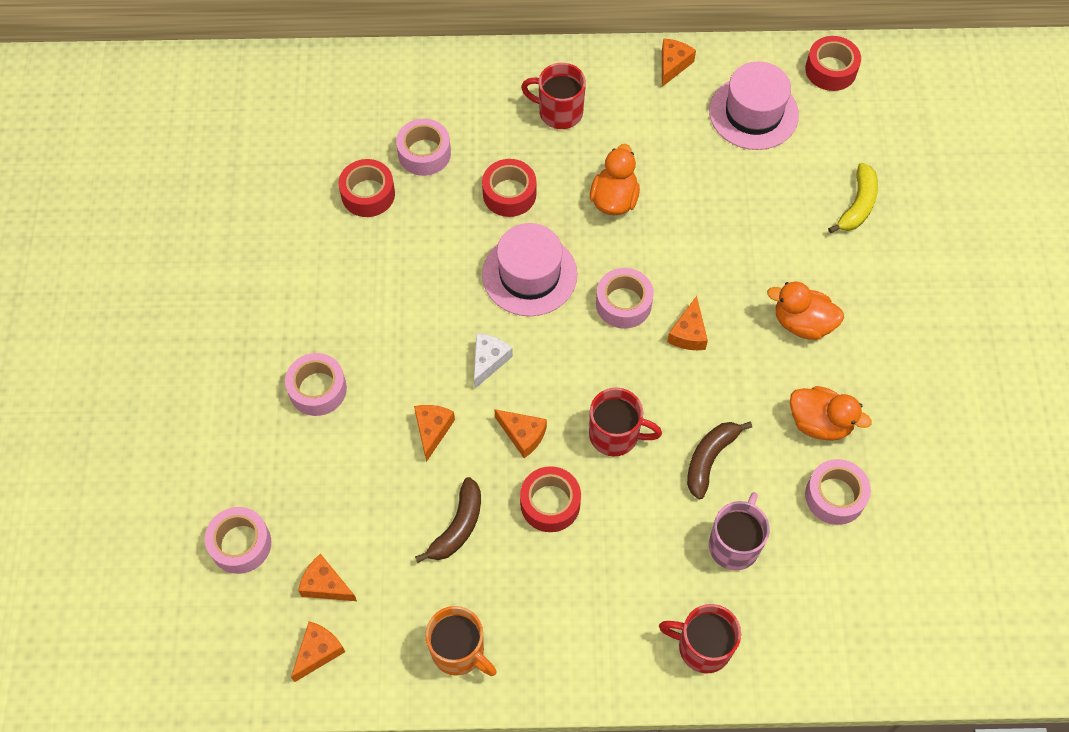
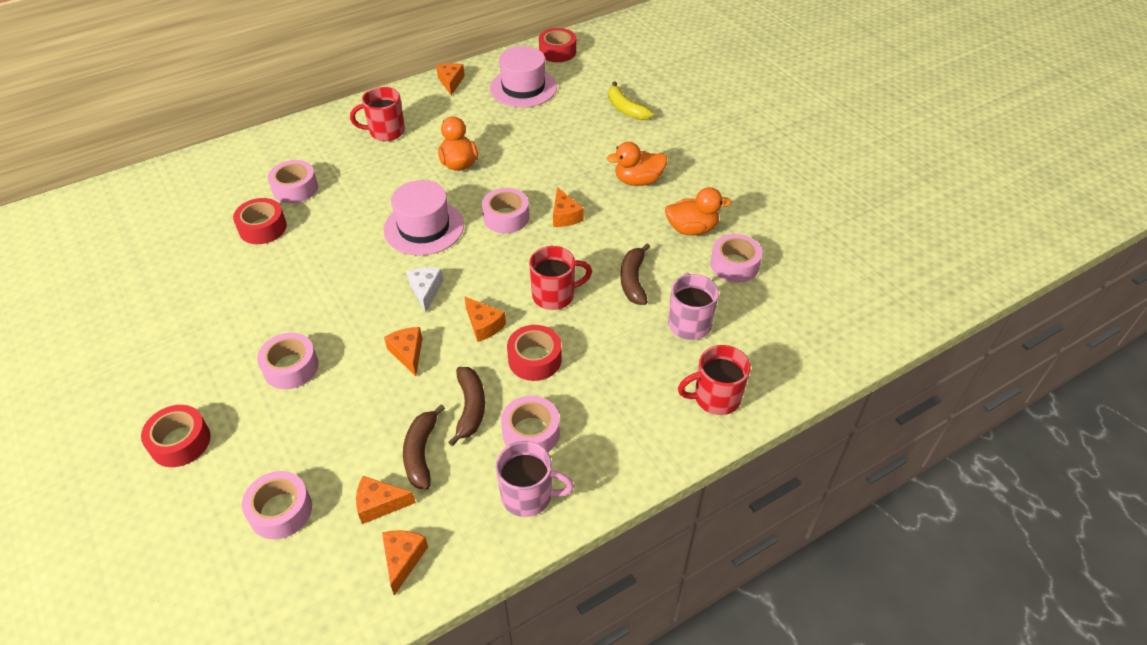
camera: 30 degrees left, 15 degrees down
(388, 551) = (421, 453): none -> brown banana
(459, 651) = (528, 495): orange mug -> pink mug
(499, 585) = (531, 433): none -> pink tape
(509, 194) = (377, 188): red tape -> red tape (180, 442)
(523, 435) = (483, 325): orange cheese -> orange cheese turned 45 degrees clockwise
(857, 205) = (626, 109): yellow banana -> yellow banana turned 150 degrees clockwise

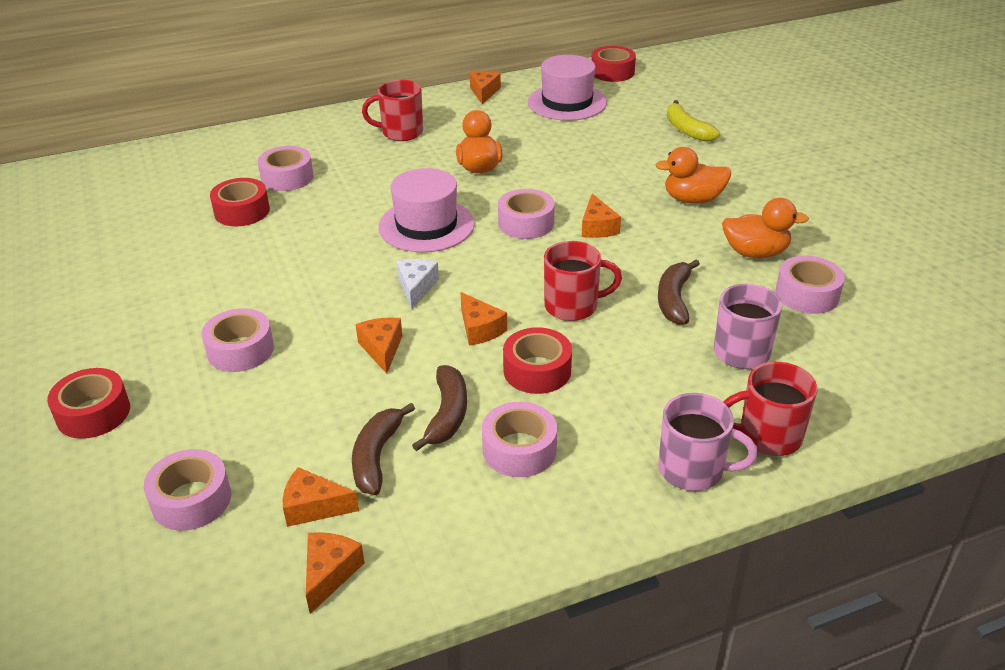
camera: 10 degrees right, 10 degrees down
(528, 495) = (504, 520): pink mug -> pink mug (693, 470)

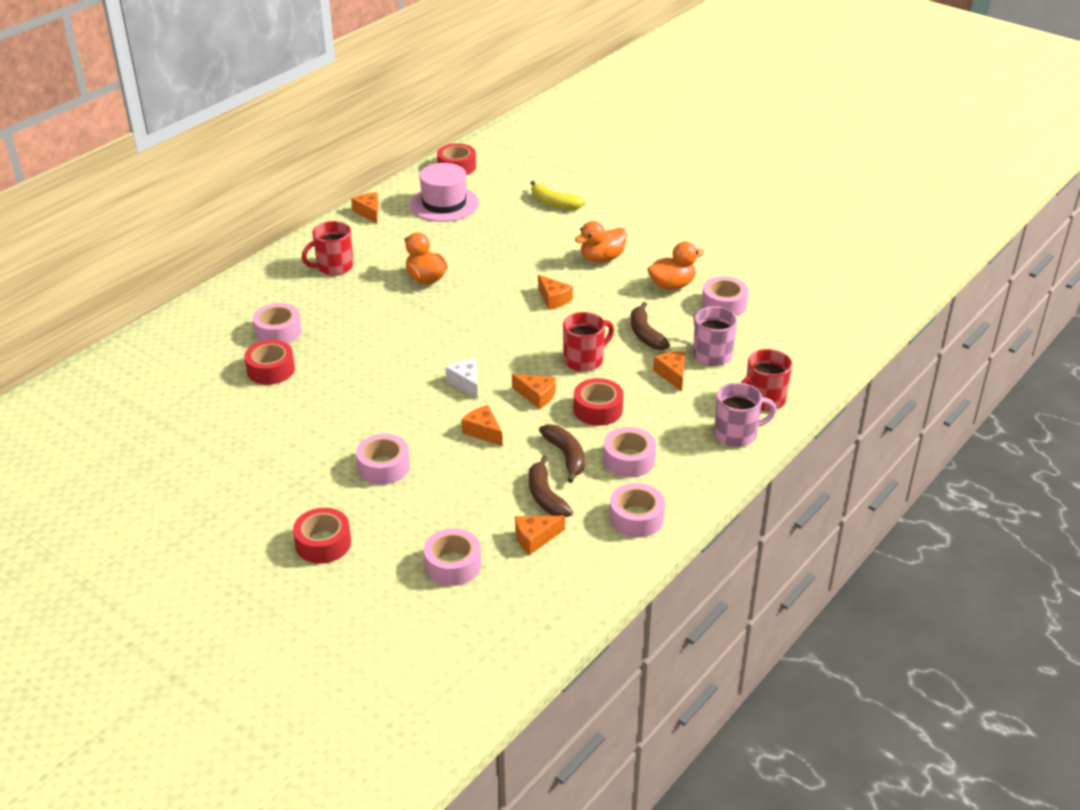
camera: 30 degrees left, 0 degrees up
(330, 573) = (581, 567): orange cheese -> orange cheese (672, 374)
(426, 225) = (429, 336): pink hat -> none
(526, 223) = (500, 311): pink tape -> pink tape (636, 518)

